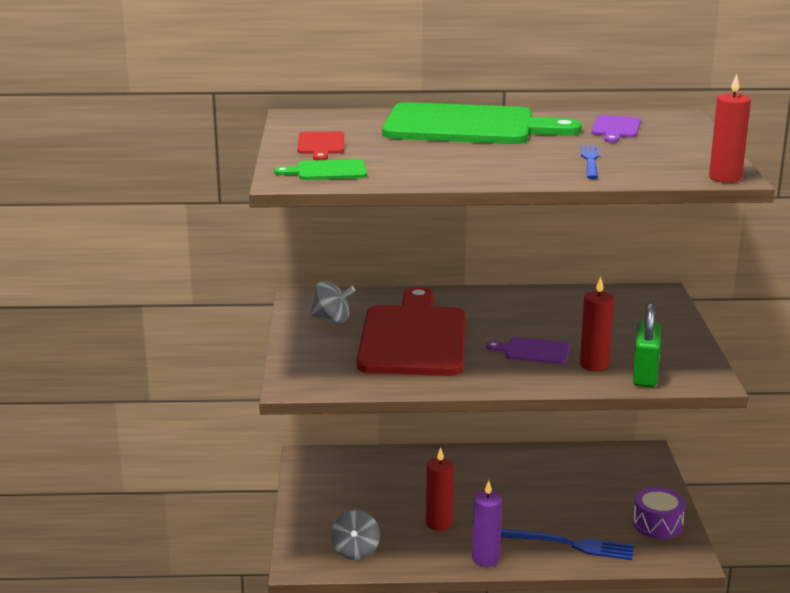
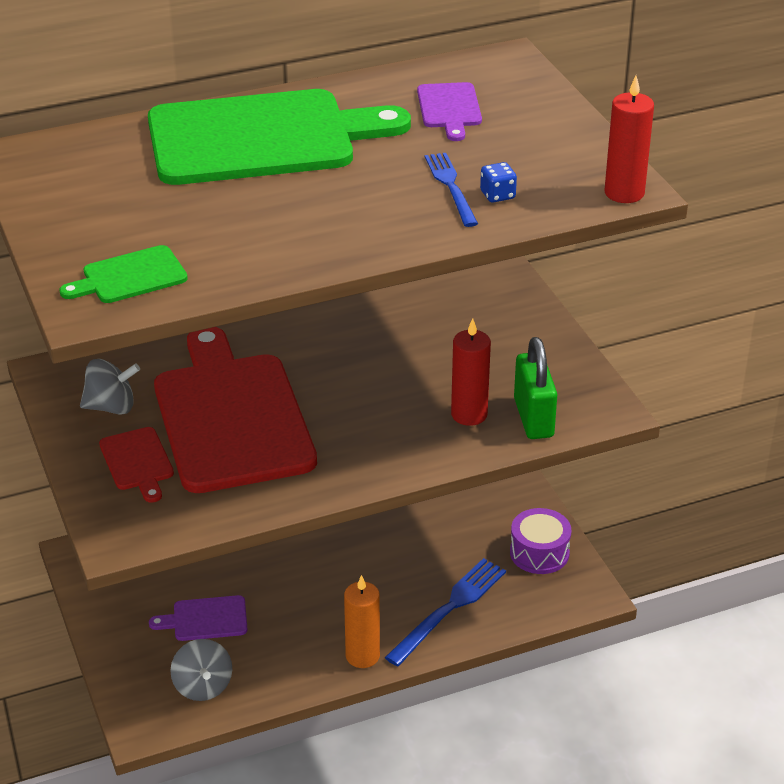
camera: 20 degrees left, 15 degrees up
(321, 145) = (89, 218): red cutting board -> red cutting board (137, 462)
(439, 523) = (287, 617): red candle -> none
(485, 559) = (362, 656): purple candle -> orange candle
(533, 351) = (388, 407): purple cutting board -> purple cutting board (206, 619)
(568, 544) = (449, 609): blue fork -> blue fork turned 45 degrees counterclockwise
(623, 168) = (497, 195): none -> blue dice

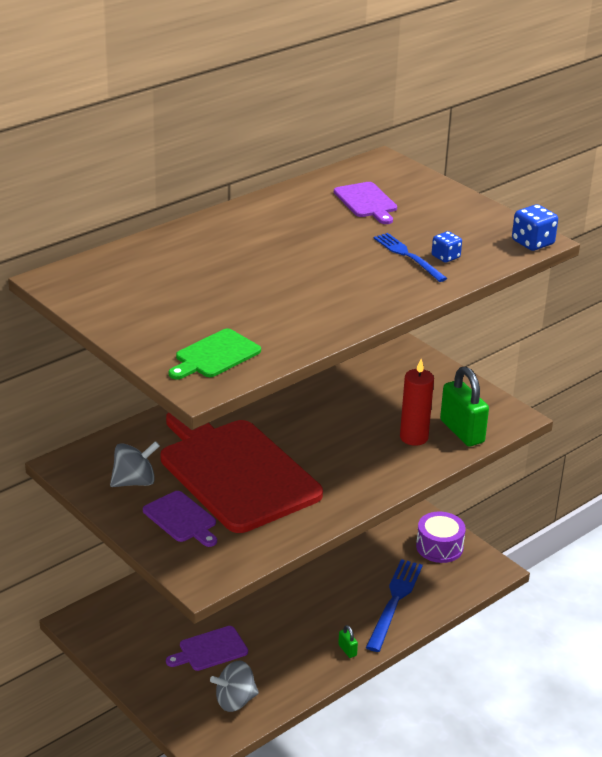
camera: 20 degrees left, 5 degrees down
(137, 462) = (181, 519): red cutting board -> purple cutting board
(203, 686) = (235, 701): grey spinning top -> grey spinning top turned 105 degrees clockwise
(261, 138) = (241, 242): green cutting board -> none
(362, 656) = (347, 650): orange candle -> green padlock
(624, 193) = (532, 243): red candle -> blue dice

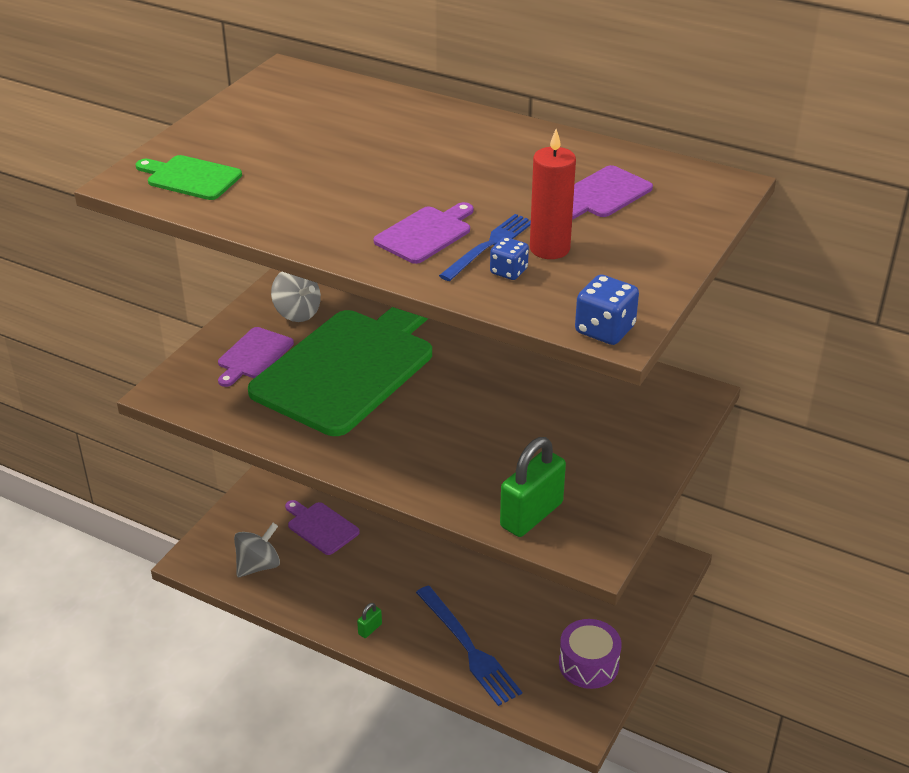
camera: 70 degrees right, 5 degrees up
(235, 472) = (348, 368): red cutting board -> green cutting board
(235, 701) = (258, 565): grey spinning top -> grey spinning top turned 90 degrees clockwise
(376, 275) = (425, 234): none -> purple cutting board
(394, 602) = (468, 648): blue fork -> blue fork turned 60 degrees clockwise
(414, 437) = (492, 478): red candle -> red candle (549, 249)

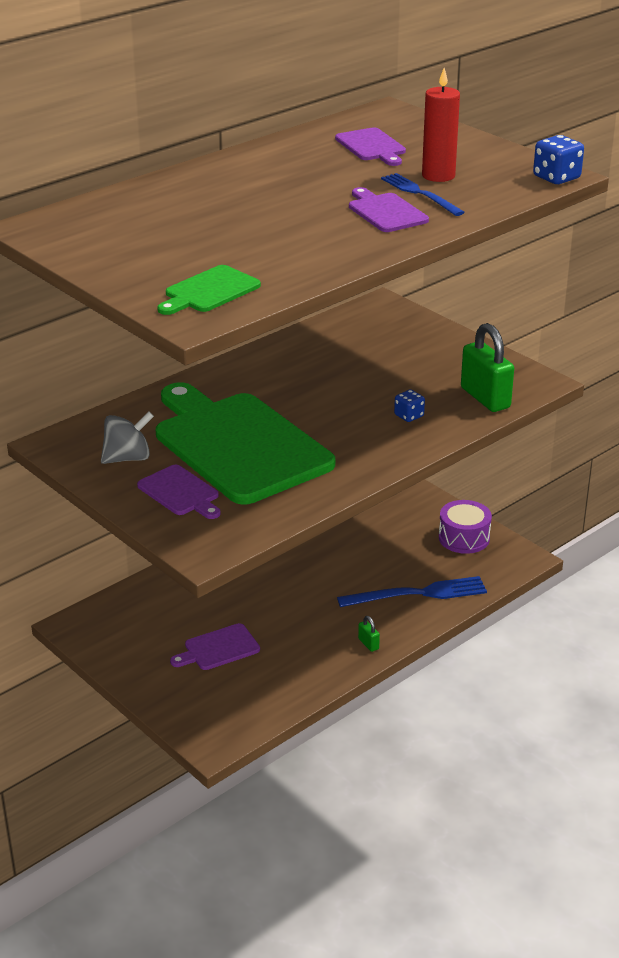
camera: 70 degrees left, 5 degrees down
(258, 565) = (247, 699): grey spinning top -> none
(508, 271) = (461, 193): blue dice -> blue dice (409, 416)

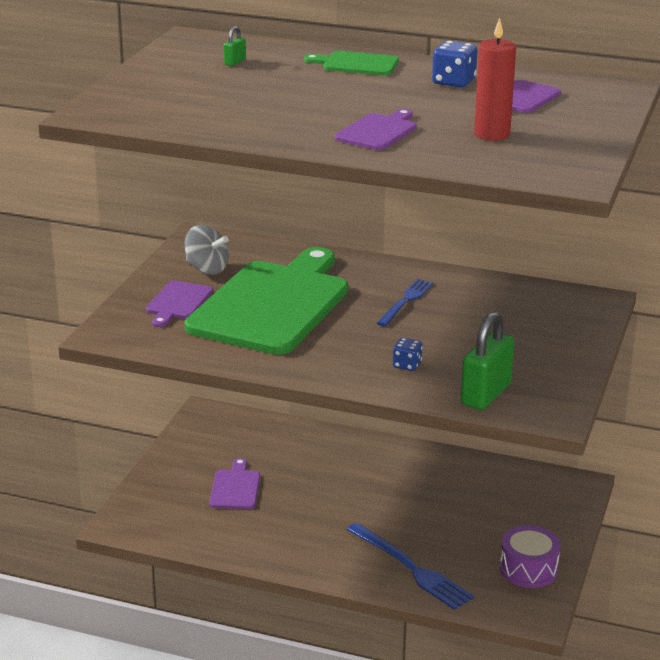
camera: 60 degrees right, 5 degrees down
(209, 291) = (143, 108): green cutting board -> green cutting board (357, 64)
(218, 648) = (235, 488): purple cutting board -> purple cutting board turned 60 degrees clockwise
(368, 644) = (311, 563): green padlock -> green padlock (235, 62)
(420, 194) = (438, 135): blue fork -> blue fork (406, 301)
(556, 177) = (566, 180): blue dice -> blue dice (453, 82)

